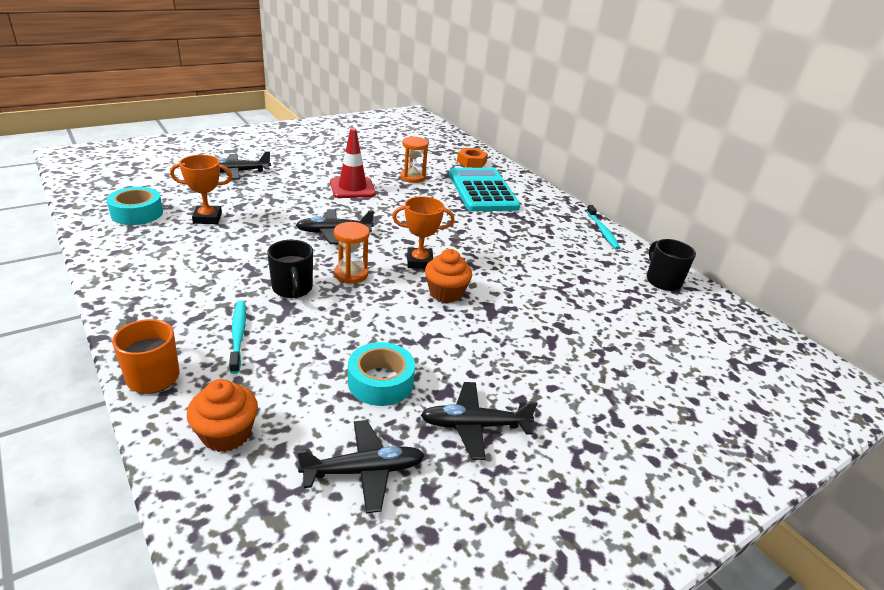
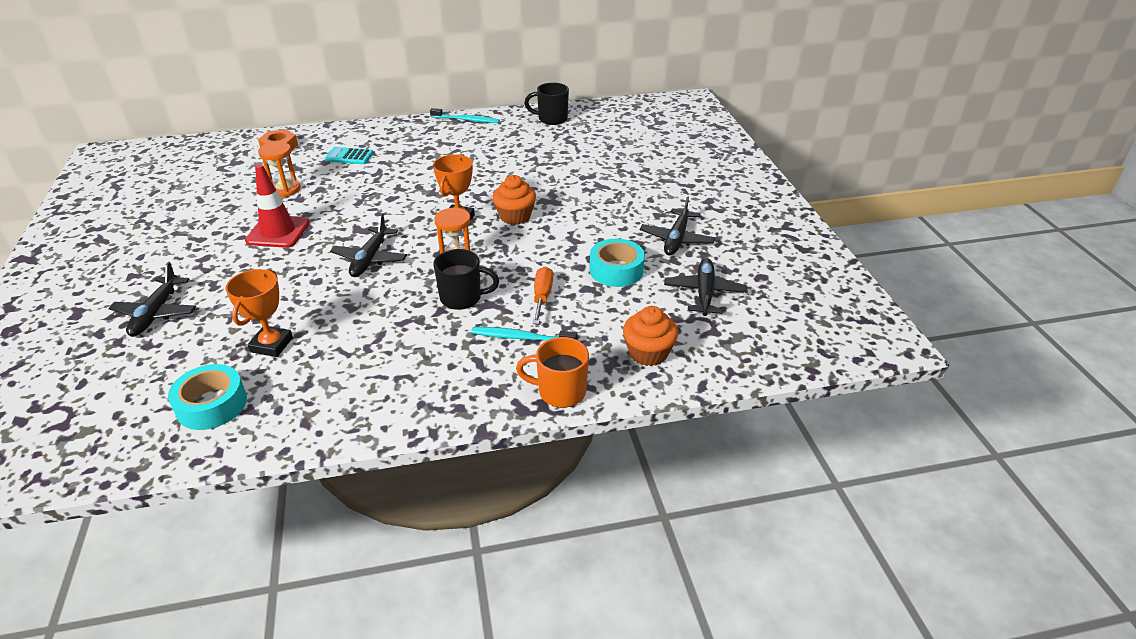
camera: 65 degrees left, 5 degrees up
(310, 336) = (542, 296): none -> orange screwdriver
(482, 191) = (349, 156): turquoise calculator -> turquoise calculator, size x0.45

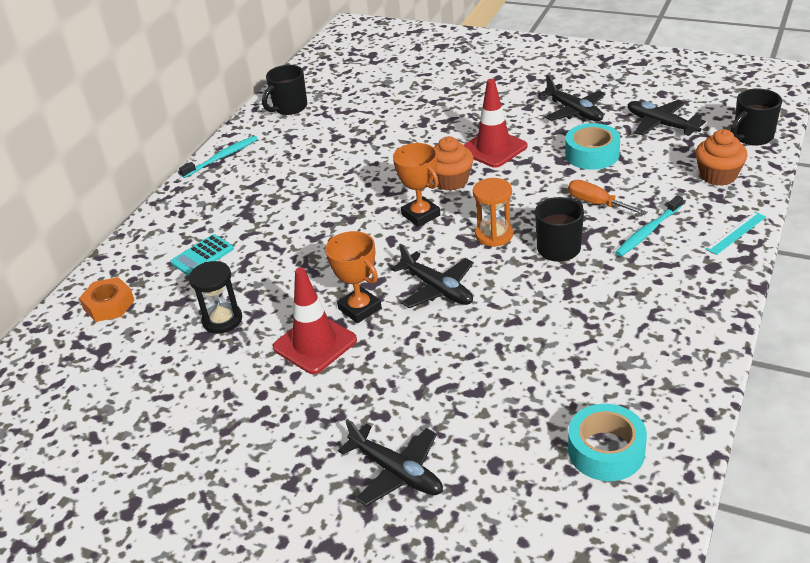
camera: 50 degrees left, 0 degrees up
(271, 345) = (535, 389): orange trophy -> orange trophy (360, 308)
(285, 189) = (222, 320): orange hourglass -> black hourglass
(560, 392) = (736, 233): orange mug -> turquoise ruler
(578, 219) = (493, 148): none -> red traffic cone
(740, 355) = (752, 137): none -> black mug

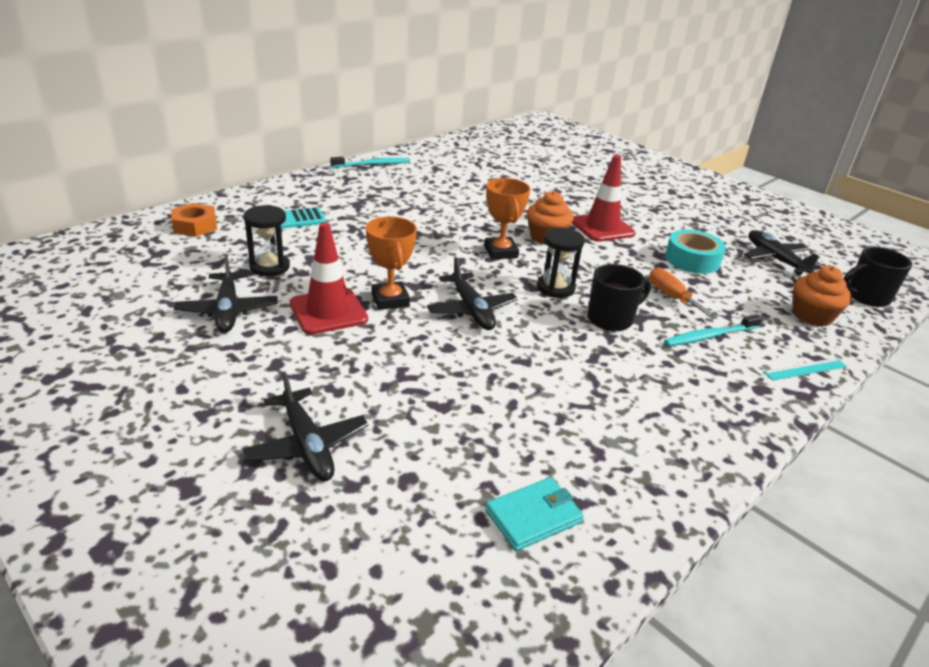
camera: 15 degrees right, 5 degrees down
(289, 108) = (452, 151): black mug -> none
(494, 235) = (555, 288): orange hourglass -> black hourglass
(574, 111) = (696, 225): black plane -> black plane (228, 310)
(606, 451) = (533, 516): turquoise tape -> turquoise wallet

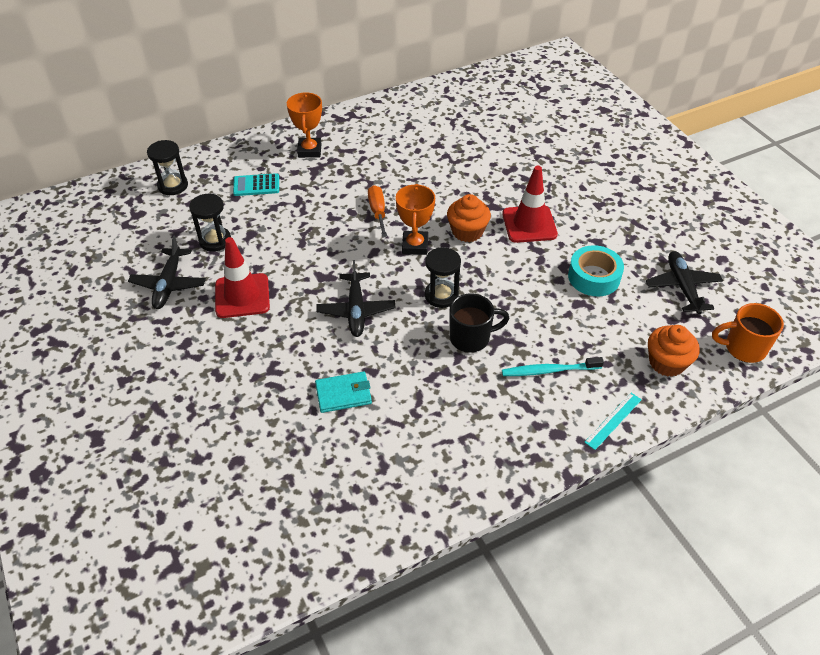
camera: 20 degrees right, 15 degrees up
(195, 226) = (173, 185): orange nut -> black hourglass
(307, 444) = (181, 419): black plane -> none
(373, 164) = (351, 116): turquoise toothbrush -> none
(390, 300) = (295, 290): orange trophy -> orange trophy (309, 150)
(533, 516) = (307, 509): turquoise wallet -> turquoise wallet (343, 394)
(672, 297) = (543, 321): orange screwdriver -> orange screwdriver (378, 212)
(805, 369) = (613, 420): turquoise ruler -> turquoise ruler turned 45 degrees counterclockwise
(866, 297) = (743, 348): black mug -> orange mug

